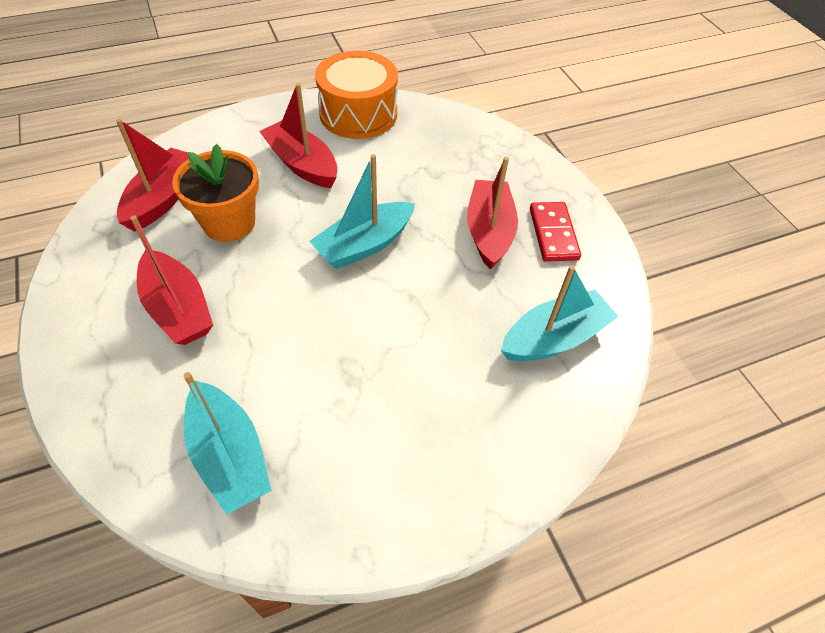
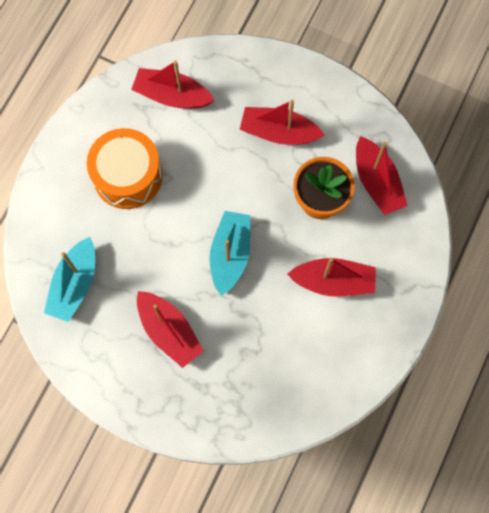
camera: 140 degrees right, 20 degrees up
(229, 455) = (172, 96): turquoise boat -> red boat
(358, 114) = (352, 363): orange drum -> orange drum (128, 176)
(553, 234) = (129, 365): red domino -> none

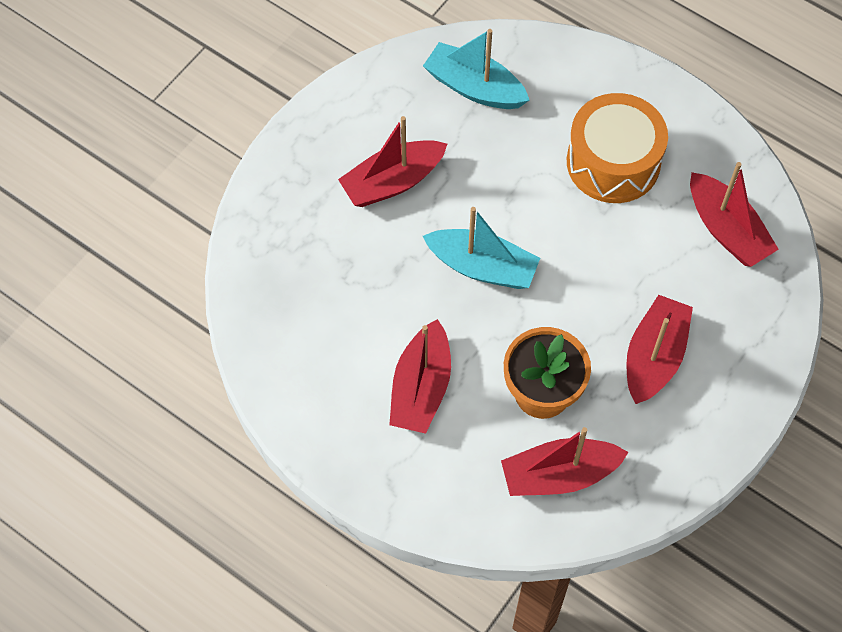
camera: 100 degrees right, 10 degrees down
(172, 96) = (726, 230): red boat -> red boat turned 120 degrees clockwise

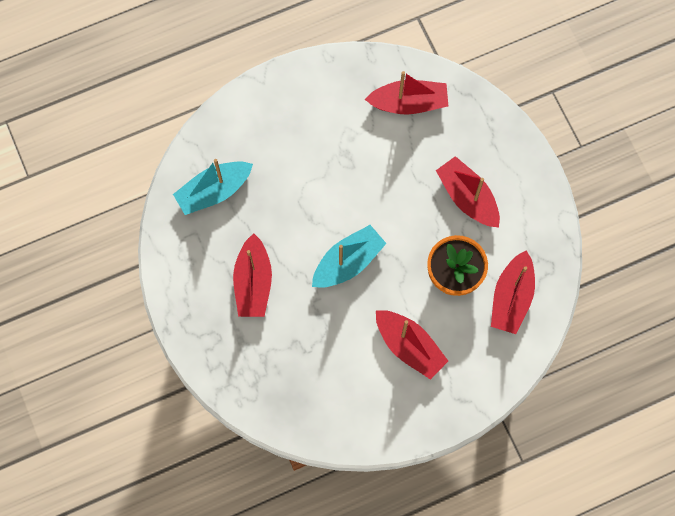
camera: 60 degrees left, 10 degrees up
(613, 162) = (322, 140): orange drum -> none

